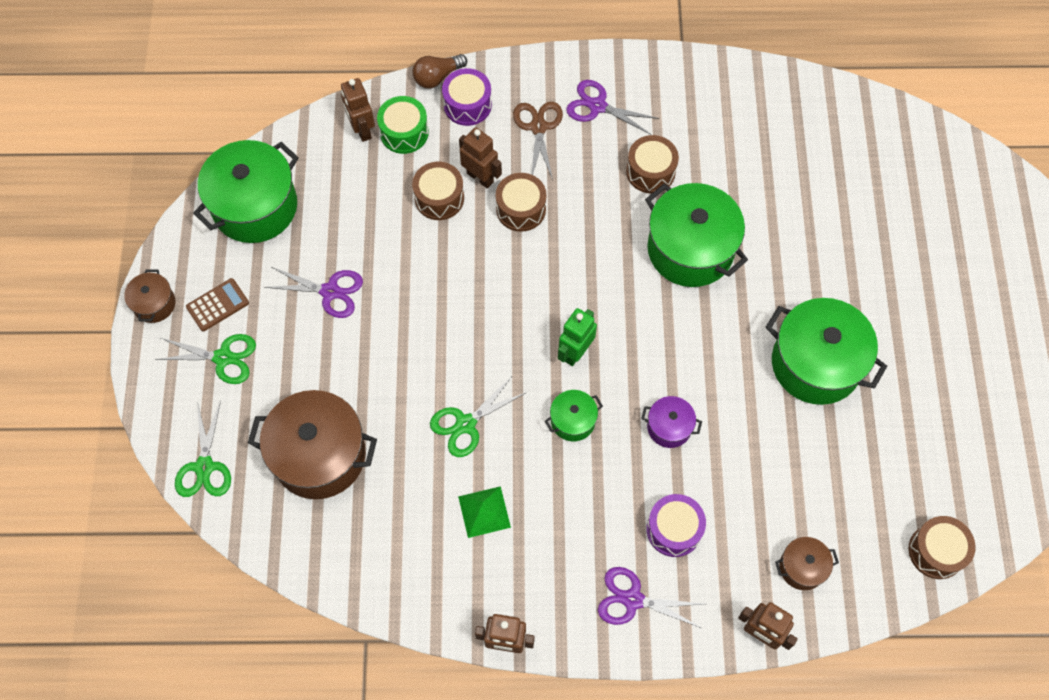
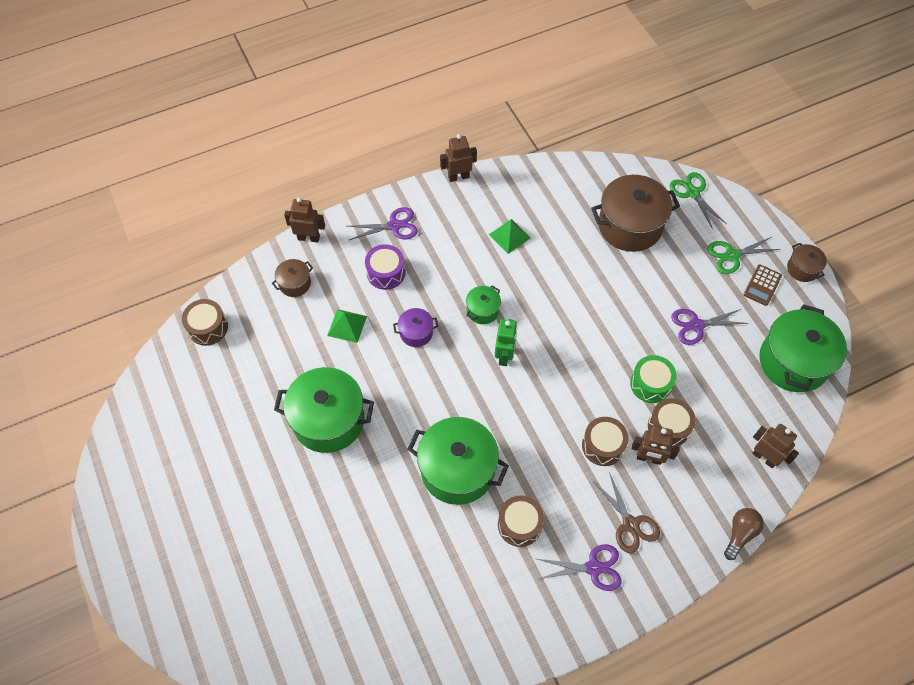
camera: 155 degrees right, 5 degrees down
(404, 132) = (731, 470): green drum -> green drum (650, 384)
(465, 424) = (551, 280): green scissors -> none
(467, 105) = (699, 519): purple drum -> none
(752, 475) = (347, 326): none -> green pyramid

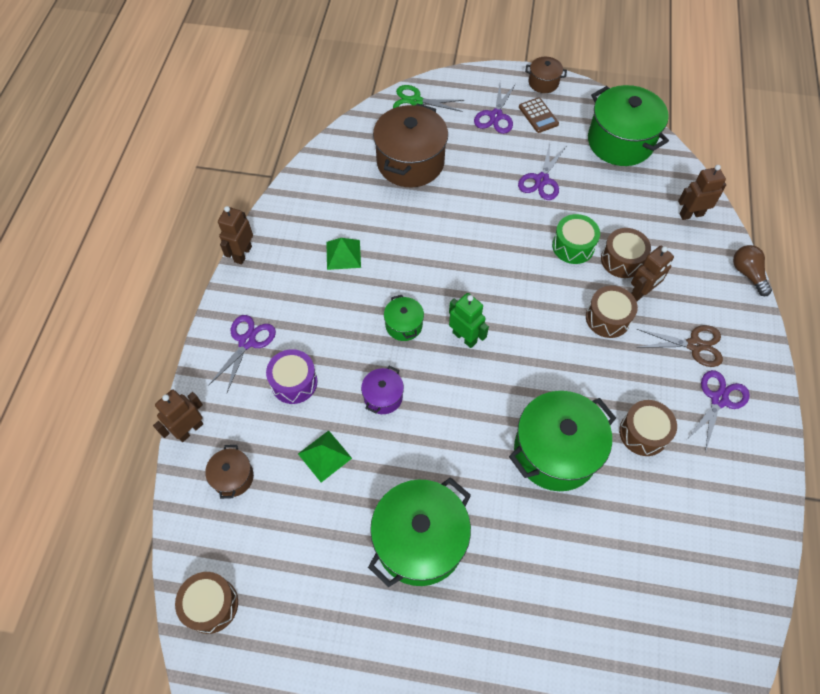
camera: 55 degrees left, 0 degrees up
(732, 255) = (495, 116): green scissors -> purple scissors

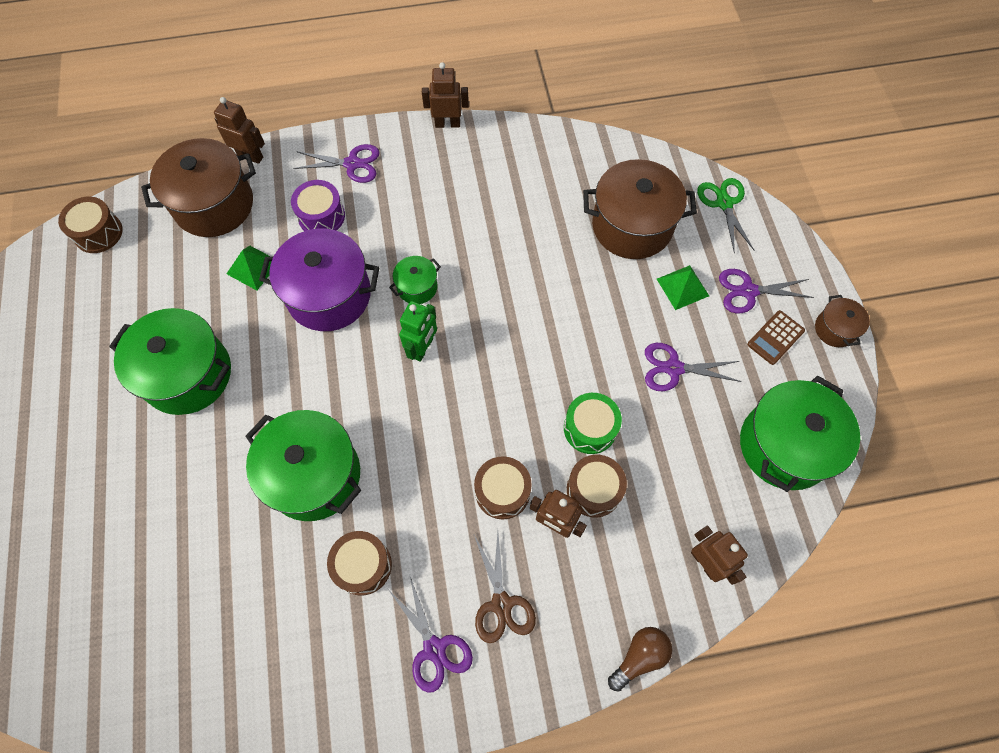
camera: 70 degrees right, 5 degrees up
(233, 477) = (214, 205): brown pot -> brown pot, size x2.07
(343, 254) = (482, 205): green pyramid -> green pyramid (682, 287)
(383, 397) = (329, 295): purple pot -> purple pot, size x2.07
(719, 399) = (434, 648): purple scissors -> purple scissors turned 45 degrees clockwise

